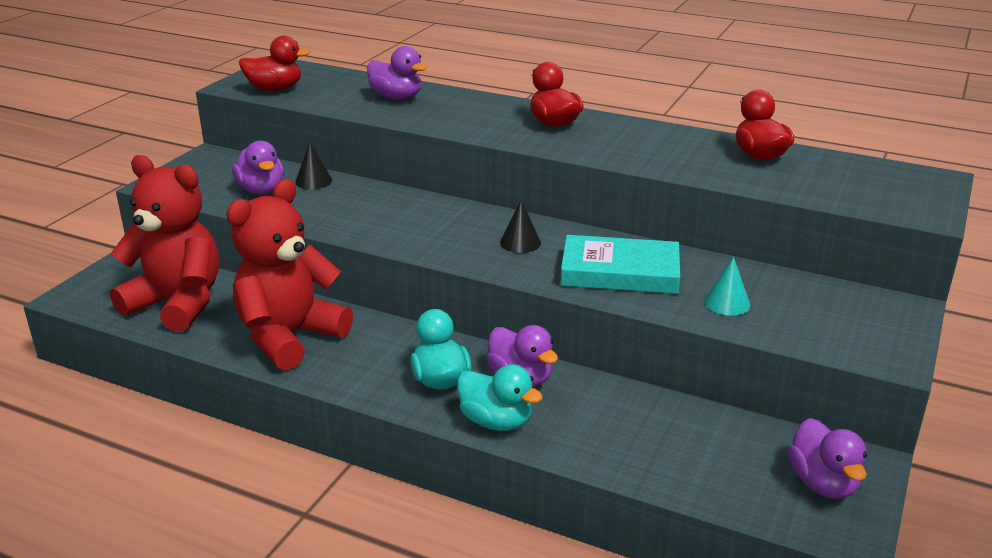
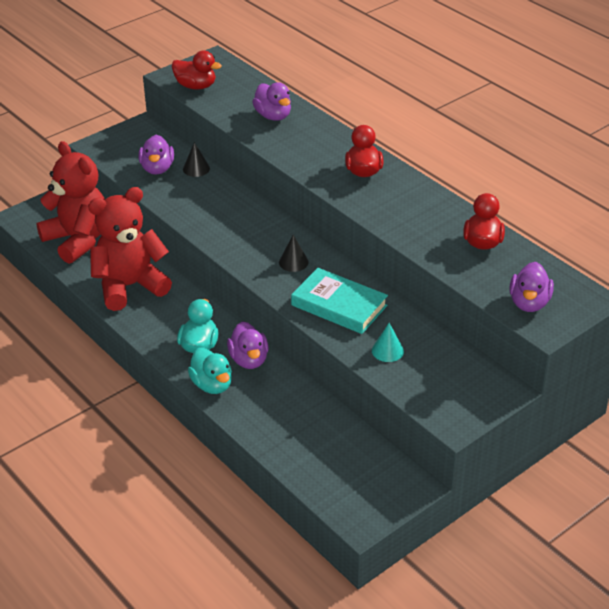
camera: 25 degrees right, 10 degrees up
(822, 483) = (374, 488): purple duck -> purple duck (529, 303)

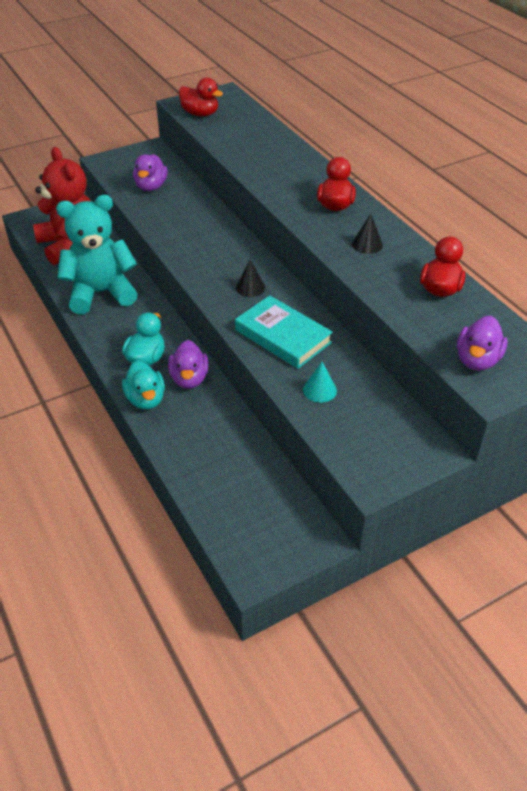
camera: 10 degrees right, 5 degrees up
(130, 286) = (101, 293): red teddy bear -> turquoise teddy bear
(196, 168) = (186, 190): black cone -> black cone (367, 244)
(273, 116) = (263, 146): purple duck -> none

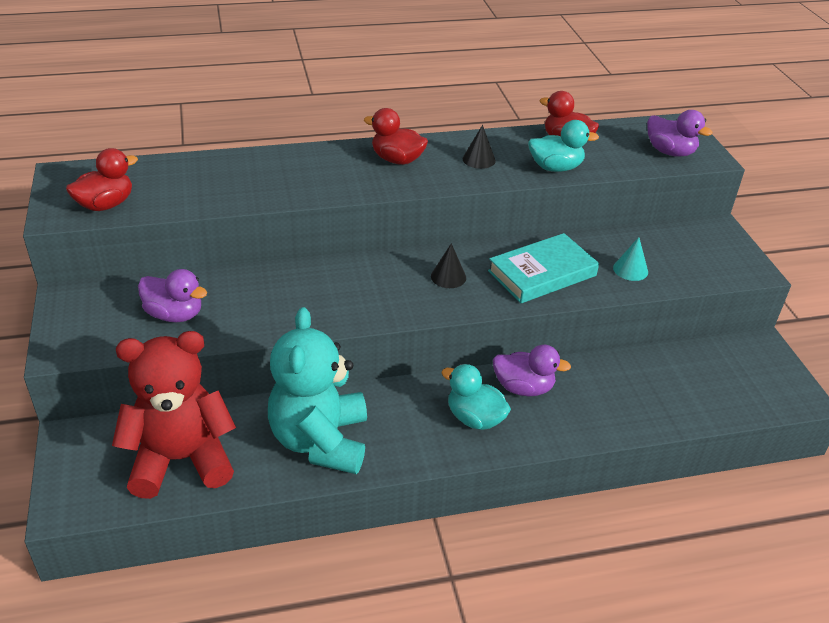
camera: 75 degrees left, 5 degrees down
(146, 399) = (548, 431): turquoise duck -> turquoise duck (555, 168)

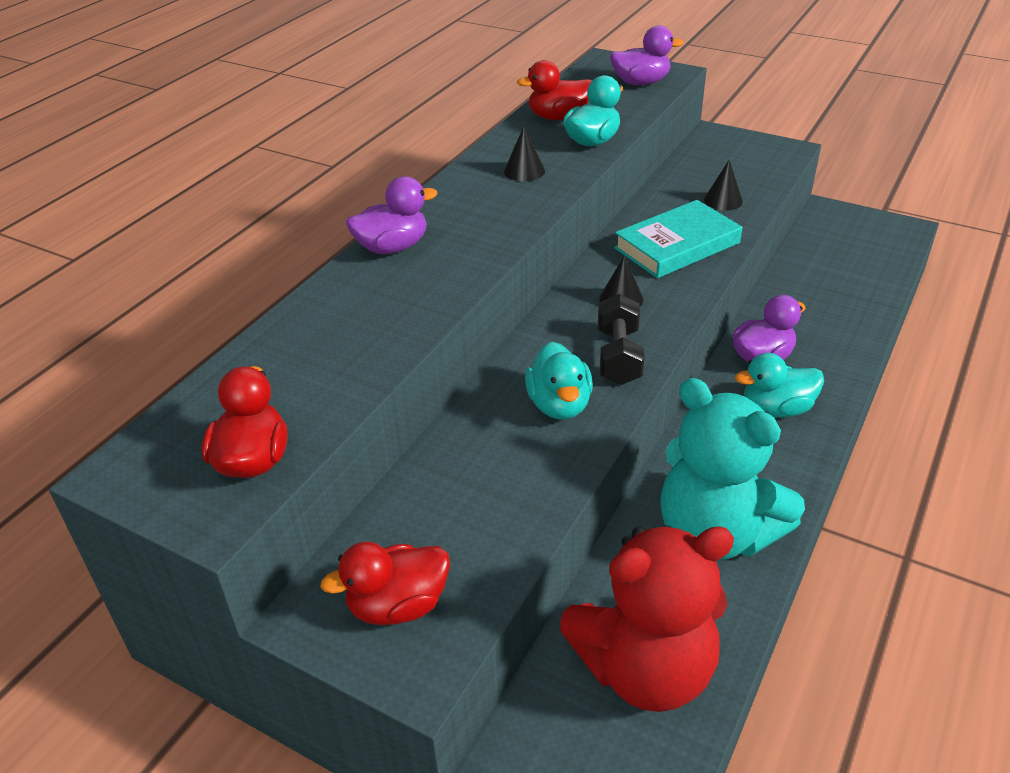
camera: 45 degrees left, 0 degrees up
(175, 314) = (463, 526): purple duck -> purple duck (392, 247)
(181, 459) = (645, 669): red teddy bear -> red teddy bear turned 135 degrees counterclockwise
(312, 300) = (559, 405): none -> turquoise duck
(386, 302) = (618, 356): none -> black dumbbell
(397, 160) = (459, 214): red duck -> red duck (398, 605)
(542, 273) = (677, 245): turquoise book -> turquoise book turned 45 degrees clockwise
(630, 269) = (723, 200): turquoise cone -> black cone

